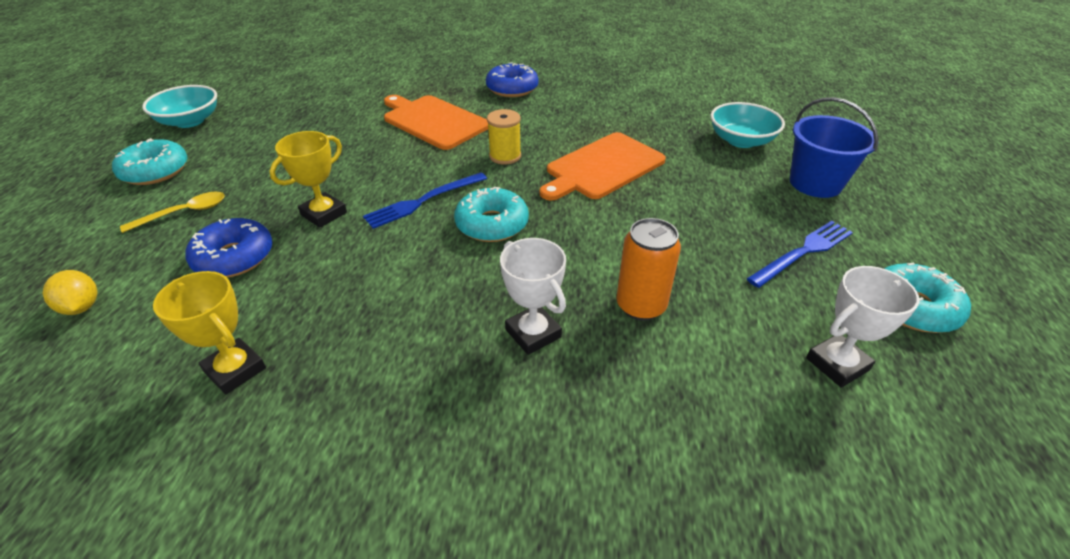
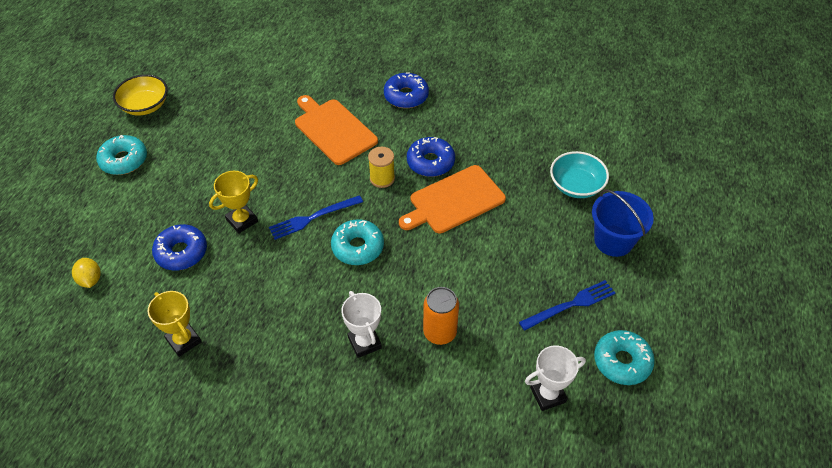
camera: 10 degrees right, 10 degrees up
(184, 213) = (147, 206): yellow spoon -> none
(190, 121) = (145, 106): turquoise bowl -> yellow bowl
(560, 137) = (430, 162): none -> blue donut

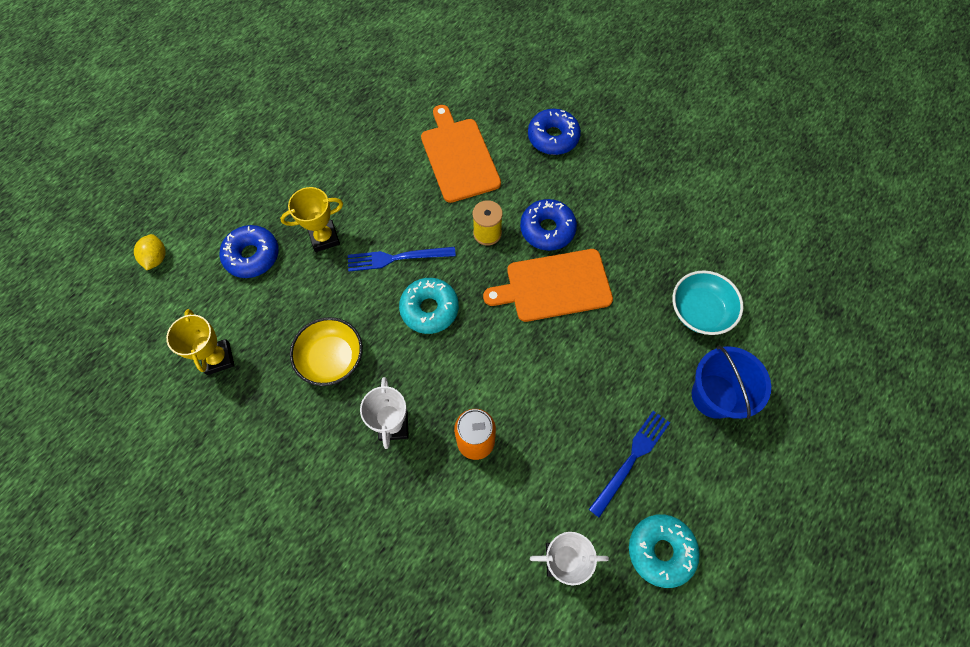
camera: 20 degrees right, 15 degrees up
(124, 160) = (235, 129): turquoise donut -> none
(145, 106) = (278, 70): yellow bowl -> yellow bowl (331, 358)
(570, 305) = (631, 459): blue fork -> blue fork turned 45 degrees counterclockwise

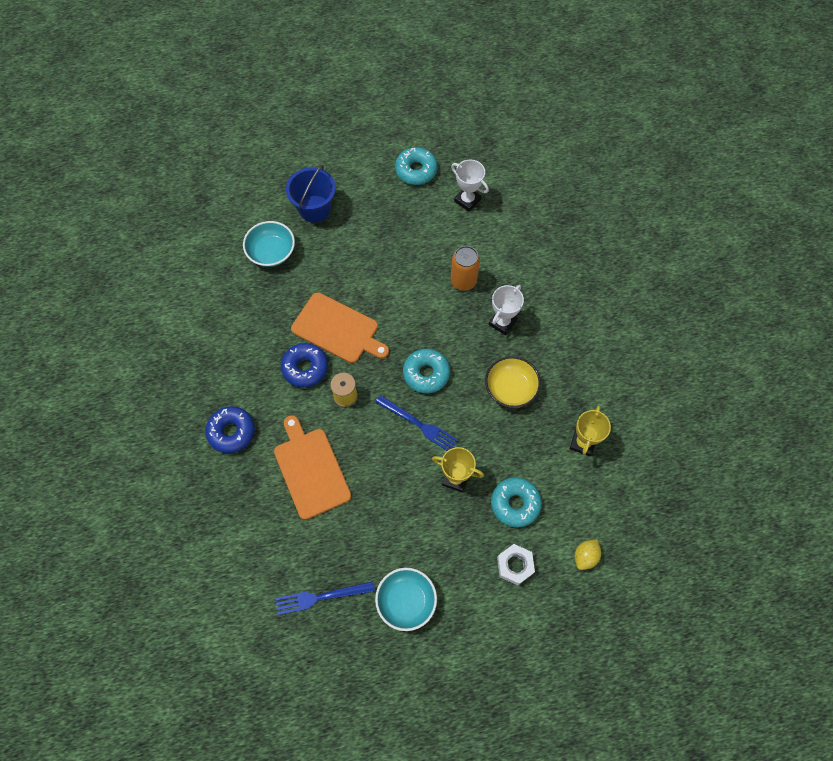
camera: 140 degrees left, 0 degrees up
(219, 209) = (515, 565): none -> white nut
(252, 256) = (515, 504): blue donut -> turquoise donut
(296, 126) = (406, 601): none -> turquoise bowl
(458, 157) = (310, 470): orange cutting board -> orange cutting board turned 135 degrees clockwise
(631, 459) = (389, 214): blue fork -> blue fork (321, 597)

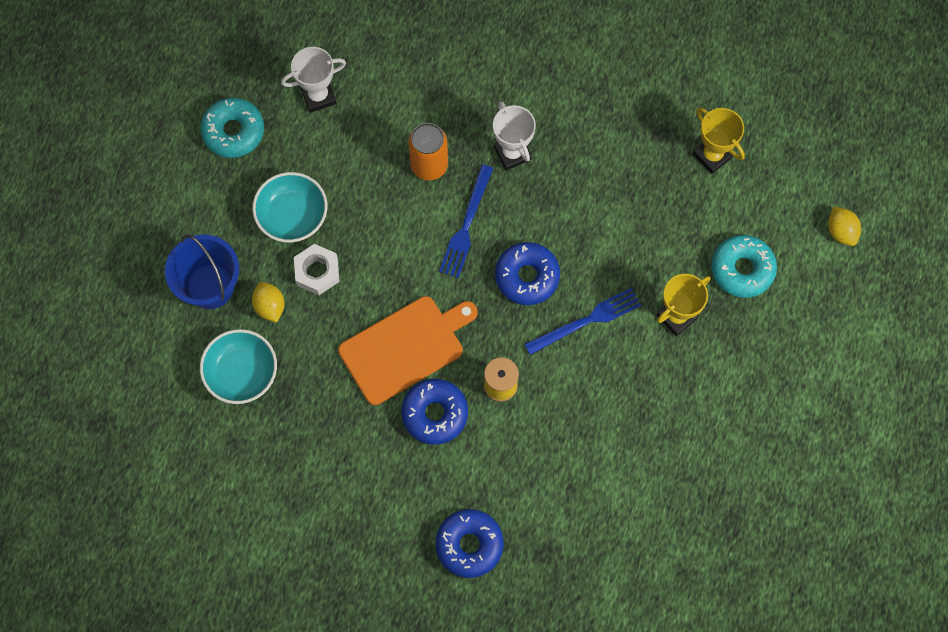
camera: 60 degrees left, 5 degrees up
(310, 470) = (573, 475): orange cutting board -> none
(320, 245) = (270, 306): none -> yellow lemon
(321, 597) = (733, 540): blue fork -> blue fork (466, 225)
(406, 601) = (788, 448): turquoise bowl -> turquoise bowl (292, 215)
(426, 373) = (527, 276): turquoise donut -> blue donut
(510, 388) = (602, 193): yellow bowl -> none
(515, 565) = (811, 310): white nut -> white nut (317, 272)

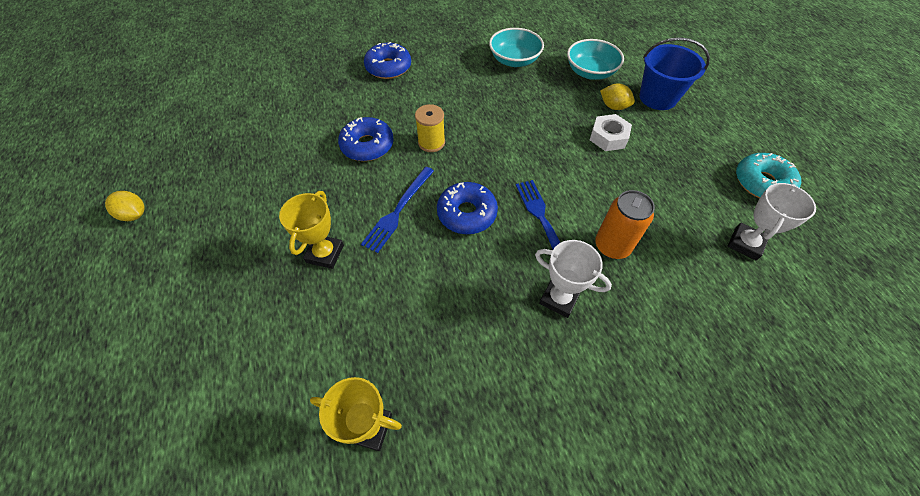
camera: 145 degrees right, 15 degrees down
(292, 215) = (661, 157): turquoise bowl -> turquoise bowl (514, 60)
(405, 347) = (511, 129): orange cutting board -> none
(435, 414) = (461, 109): blue donut -> blue donut (367, 145)
(742, 269) = (281, 327): turquoise donut -> none
(841, 231) = (183, 433): yellow lemon -> yellow lemon (134, 215)

